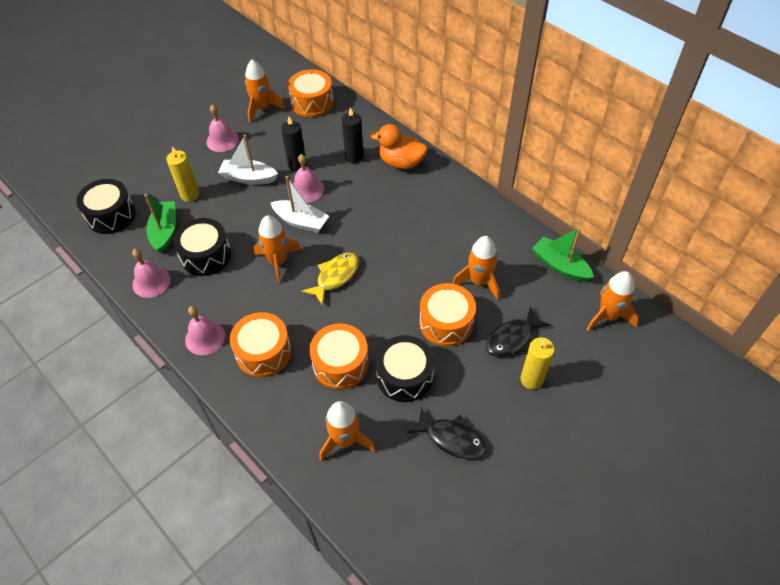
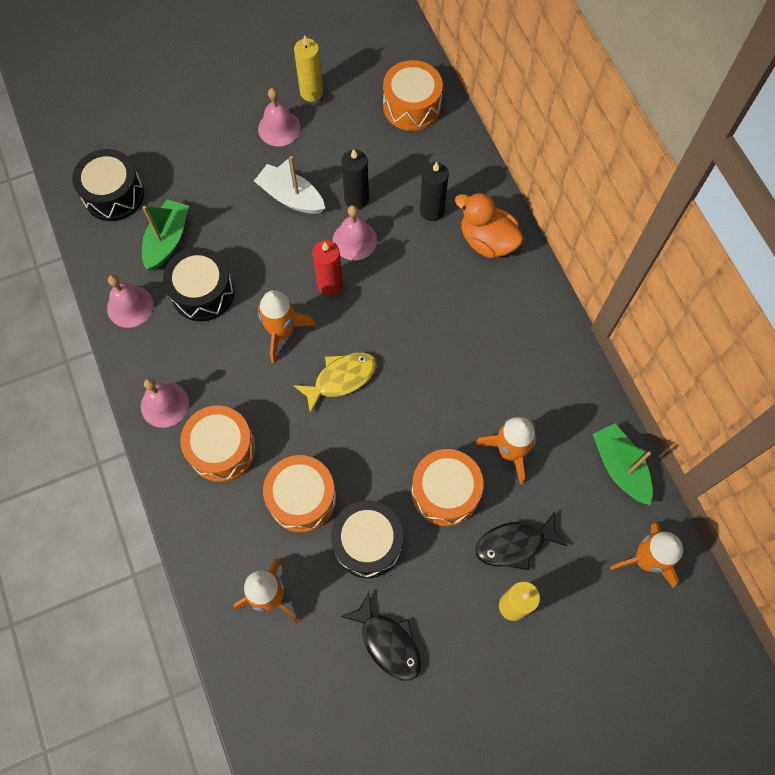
camera: 20 degrees right, 15 degrees up
(190, 195) = (213, 197): yellow candle -> yellow candle (311, 92)
(262, 108) = (345, 94): orange rocket -> none
(301, 222) = (330, 285): white boat -> red candle

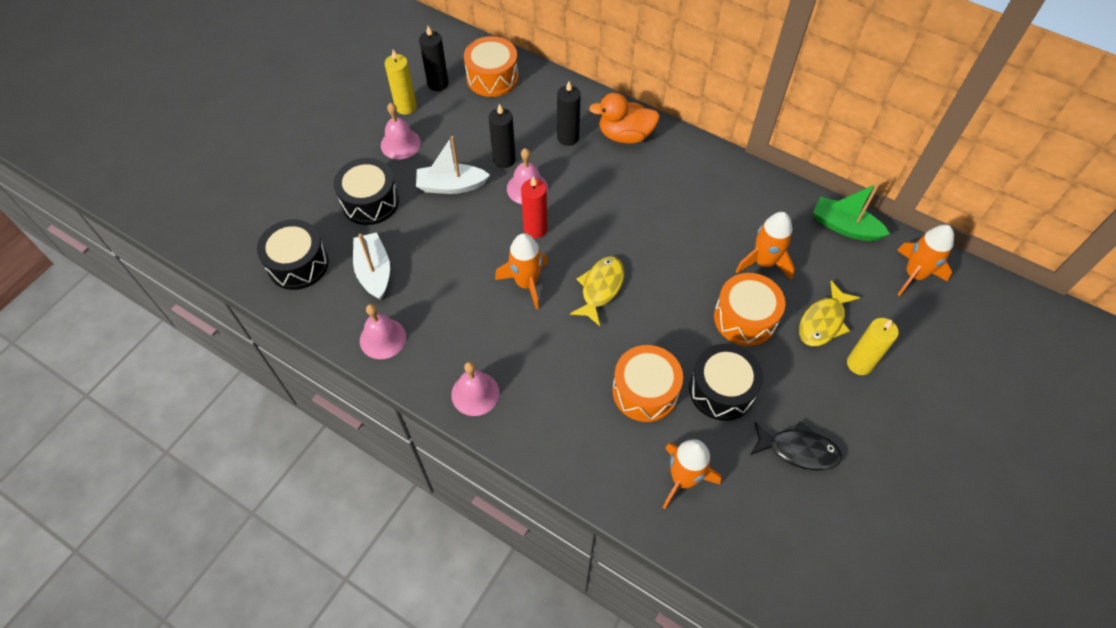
camera: 35 degrees left, 10 degrees down
(167, 240) = (374, 271): green boat -> white boat
(203, 292) = (437, 292): black drum -> black drum (370, 201)
(222, 449) = (551, 396): orange drum -> none
(357, 84) = (438, 84): none -> black candle
(514, 544) = (823, 321): black fish -> yellow fish

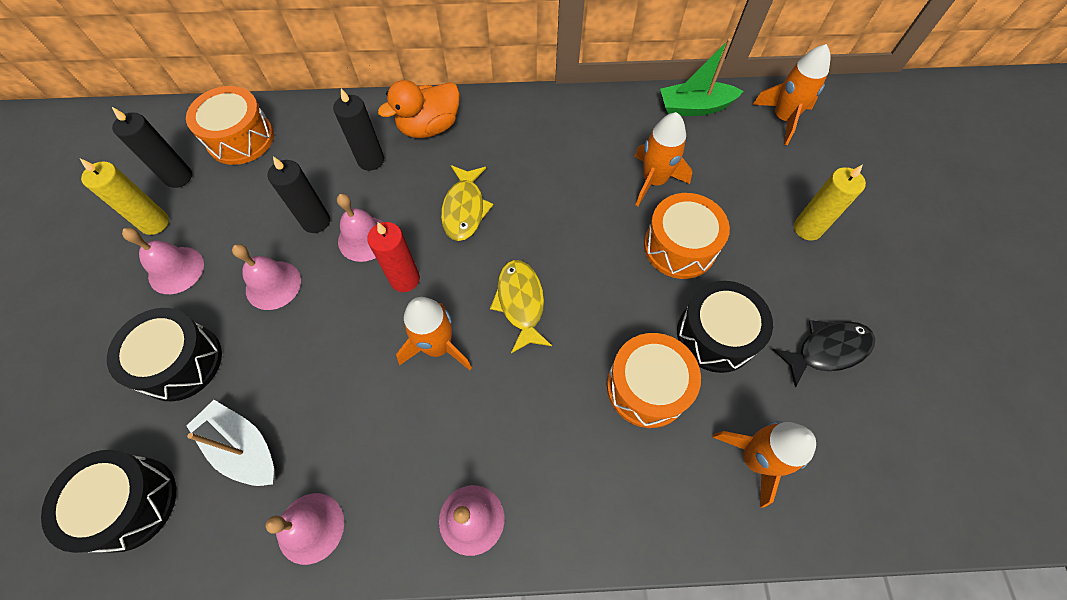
camera: 35 degrees left, 5 degrees up
(451, 186) = (273, 285): white boat -> pink bell
(823, 321) = (747, 207): yellow fish -> yellow fish (464, 209)

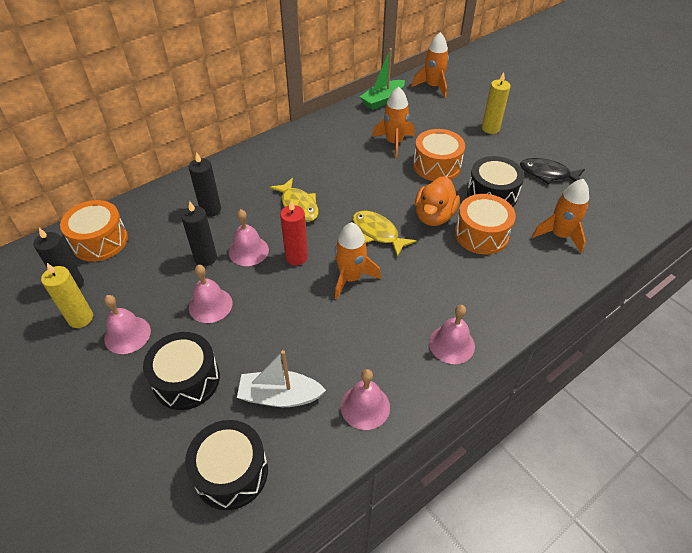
camera: 35 degrees left, 15 degrees down
(429, 127) = (233, 176): orange duck -> orange duck (434, 216)
(827, 350) = (547, 174): black fish -> black fish turned 105 degrees counterclockwise

